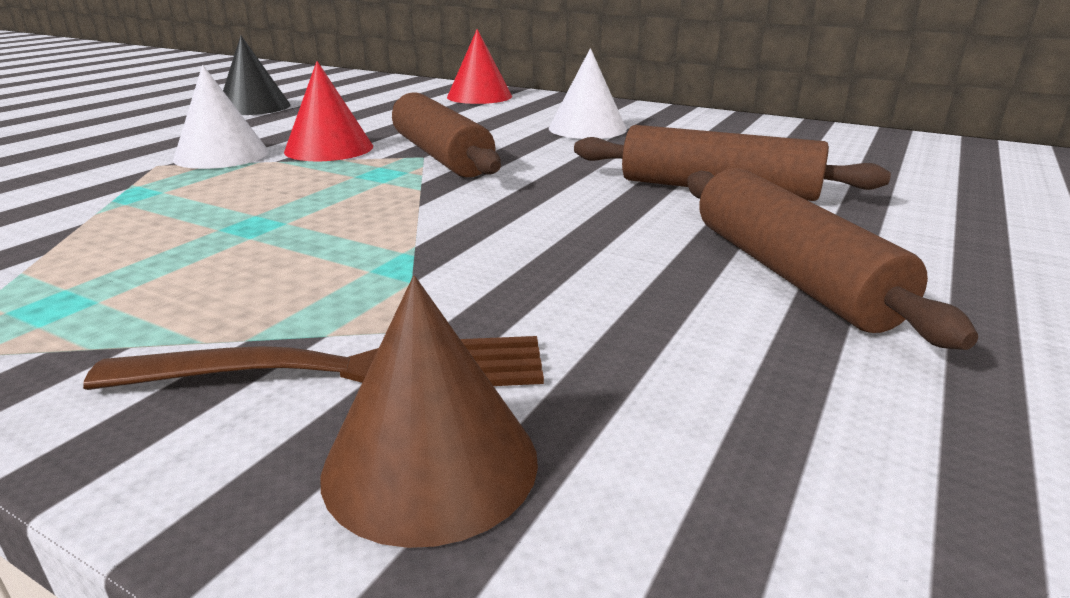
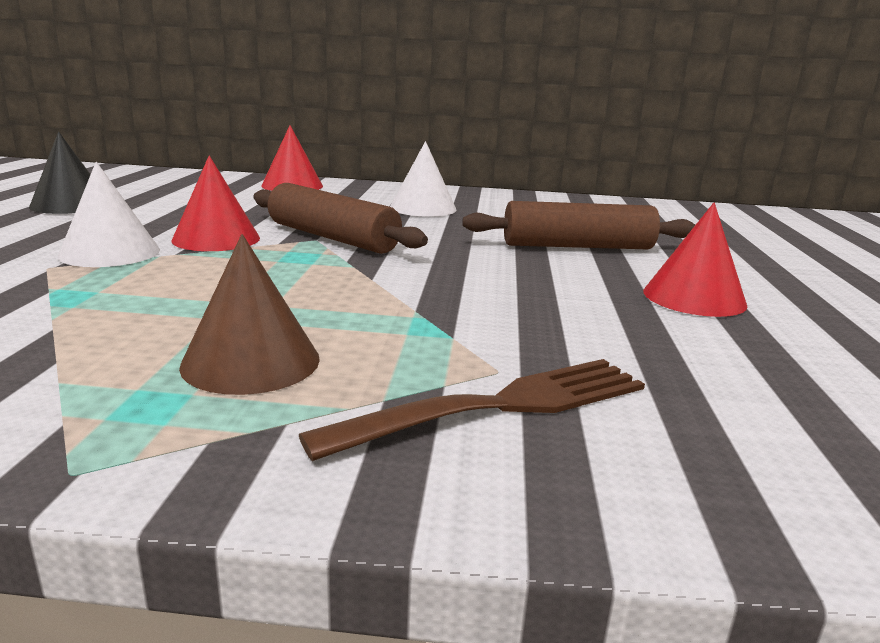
camera: 25 degrees left, 5 degrees down
(430, 464) = (646, 451): brown cone -> brown cone (251, 361)
(790, 274) = (694, 297): brown rolling pin -> red cone

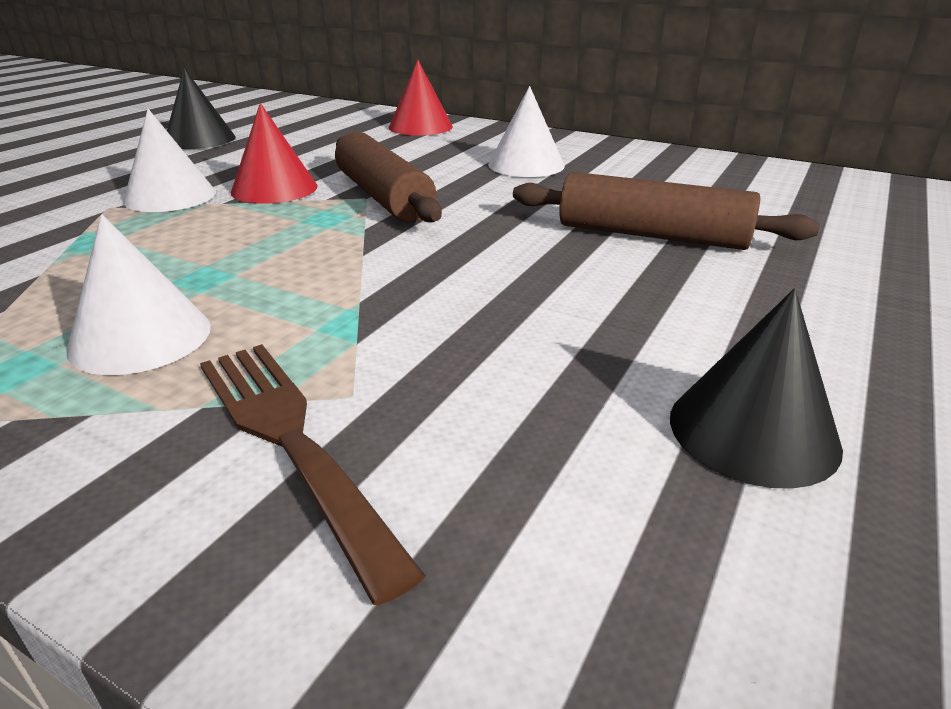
camera: 25 degrees right, 10 degrees up
(251, 361) = (140, 337): brown cone -> white cone
(498, 407) = (292, 442): brown fork -> brown fork turned 120 degrees counterclockwise
(694, 297) = (719, 333): red cone -> none
(780, 346) = (753, 430): none -> black cone

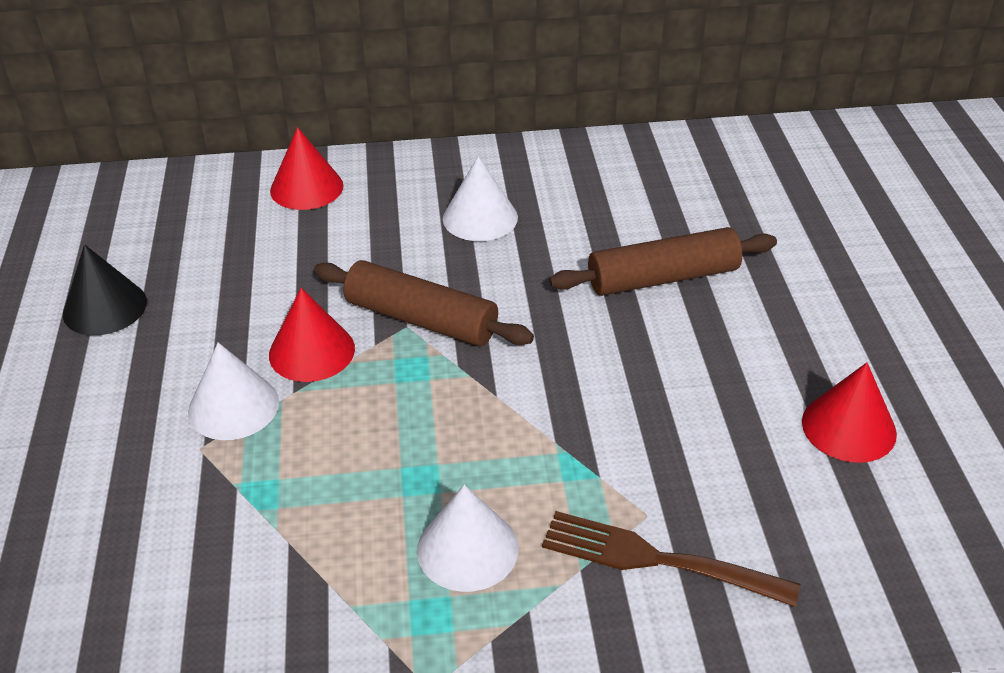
camera: 35 degrees left, 10 degrees up
(753, 430) = (849, 427): black cone -> red cone

